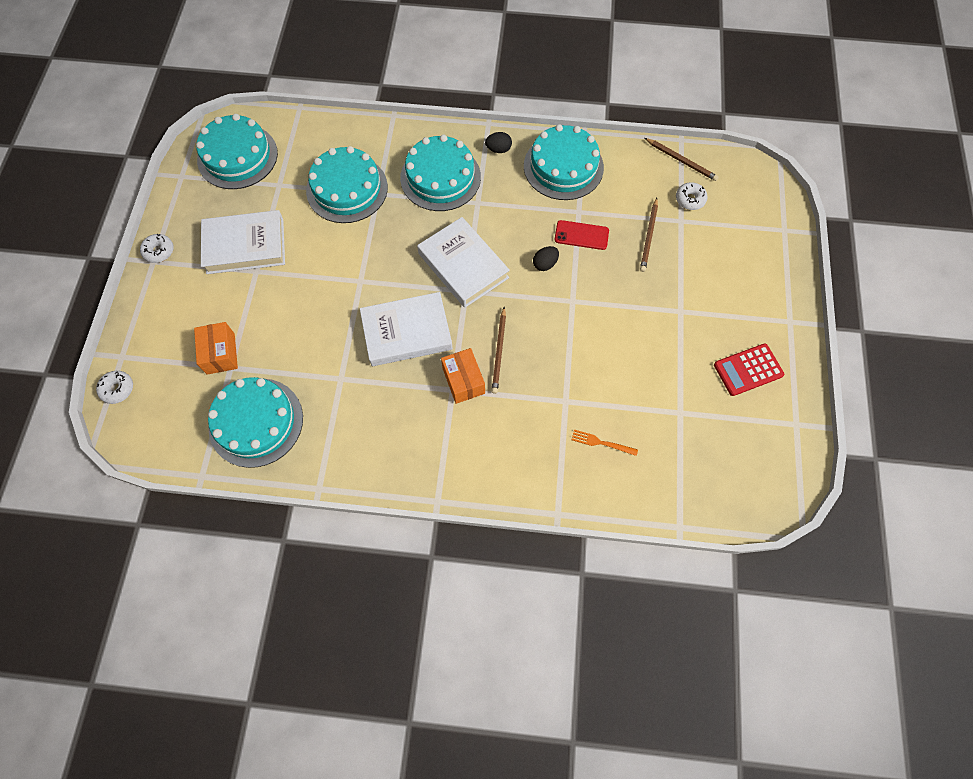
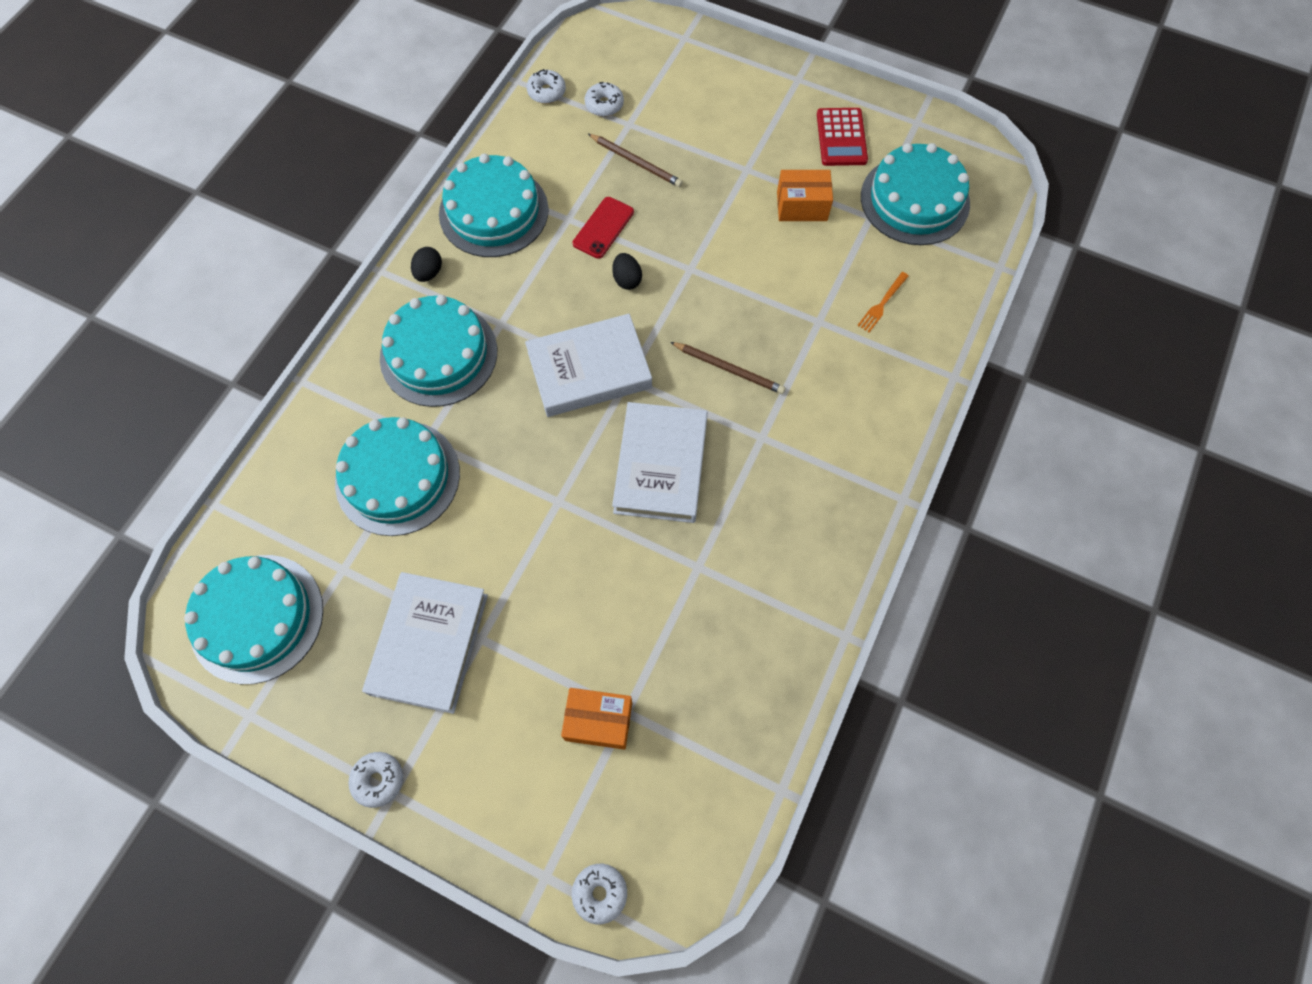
camera: 70 degrees left, 0 degrees up
(256, 422) = (724, 695): turquoise cake -> turquoise cake (914, 200)
(463, 381) = (754, 421): orange box -> orange box (801, 206)
(681, 161) = (546, 92): brown pencil -> white donut

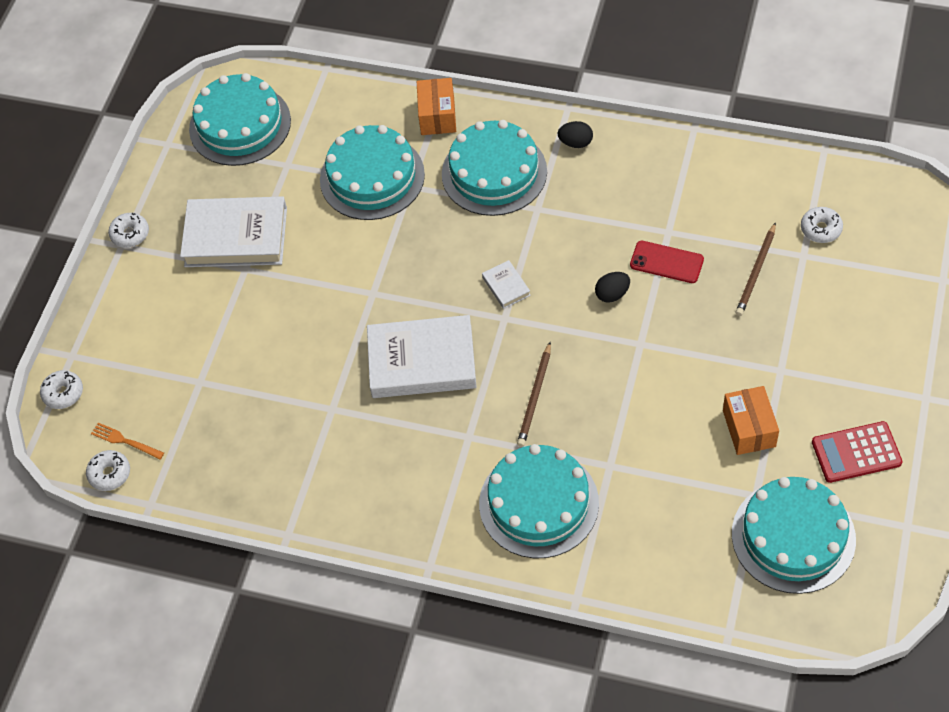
camera: 85 degrees right, 10 degrees down
(493, 211) = (658, 172): turquoise cake -> turquoise cake (538, 503)
(546, 92) = (819, 177): white donut -> white donut (110, 474)
(589, 370) = (506, 286): white book -> white book, size x0.43
(598, 721) = (190, 364): orange box -> orange box (437, 116)
(882, 304) = (646, 520): orange fork -> orange fork (124, 441)

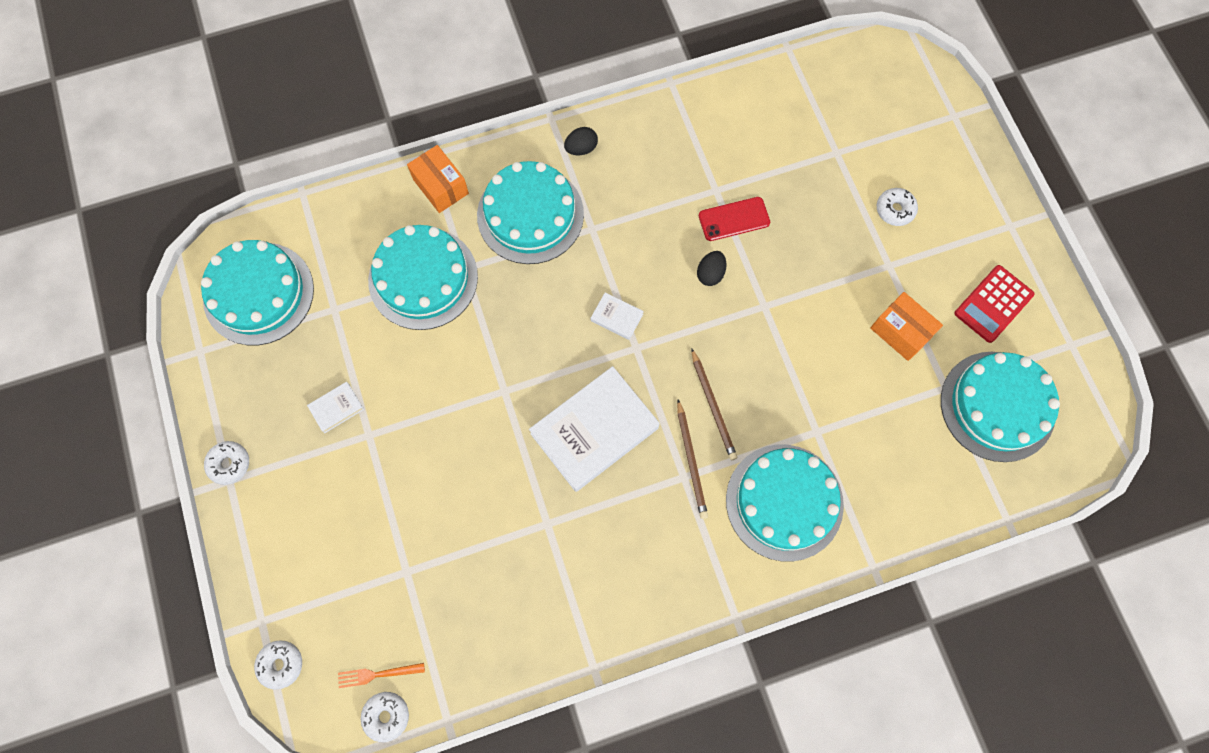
camera: 40 degrees left, 15 degrees up
(236, 237) = (336, 408): white book -> white book, size x0.43
(756, 272) = (810, 188): brown pencil -> brown pencil (691, 461)
(821, 229) = (834, 121): white donut -> white donut (895, 210)

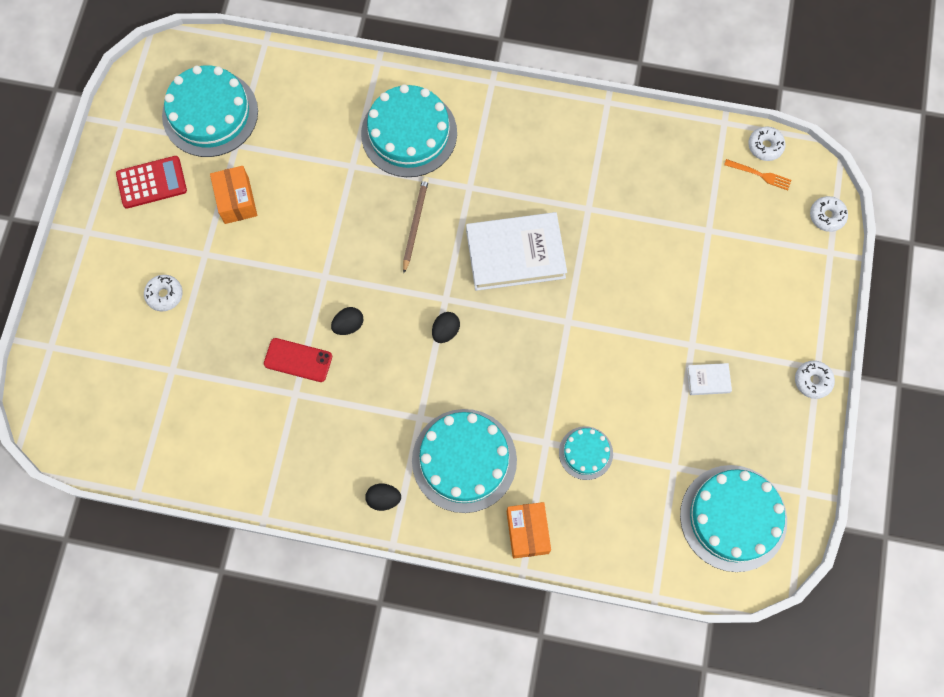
camera: 150 degrees left, 0 degrees up
(423, 278) = (585, 453): turquoise cake -> turquoise cake, size x0.52
(616, 317) = (445, 331): white book -> black egg
(691, 461) = (457, 195): brown pencil -> none

